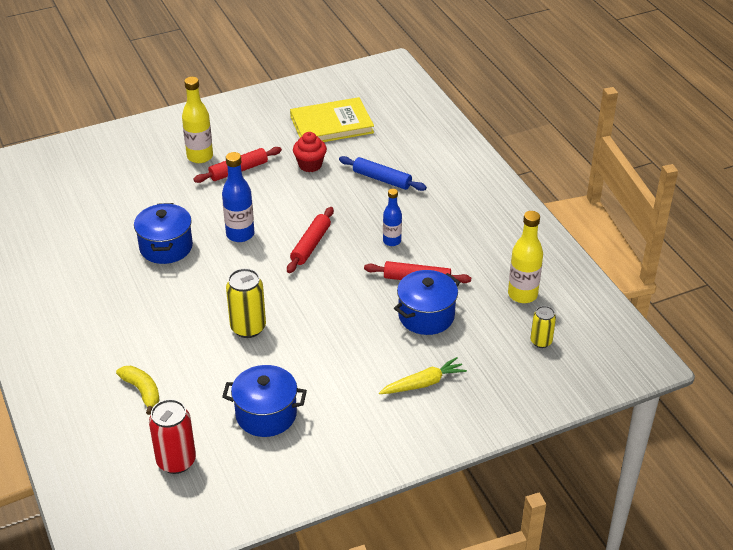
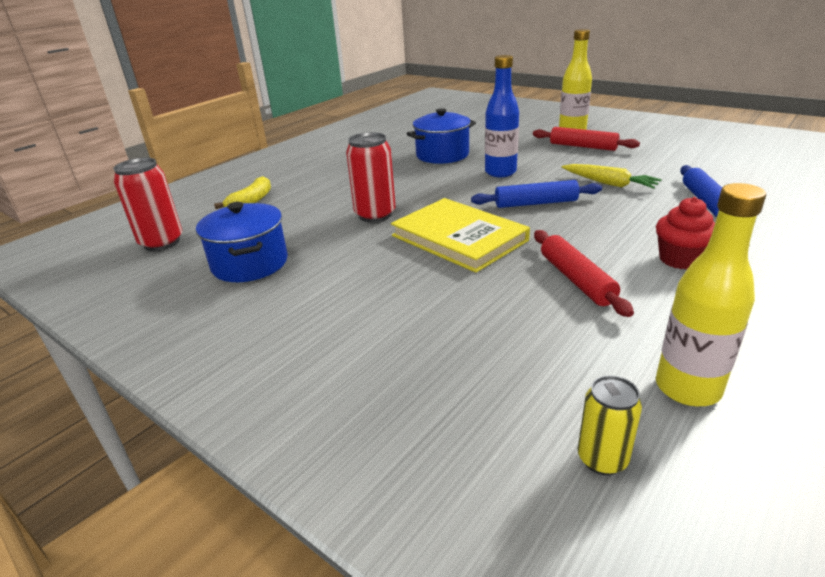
camera: 65 degrees right, 10 degrees down
(248, 328) = (375, 215): yellow can -> red can
(310, 165) = (650, 166): red cupcake -> red cupcake (680, 259)
(311, 245) = (535, 203): red rolling pin -> blue rolling pin
(331, 125) = (729, 156): yellow book -> yellow book (459, 238)
(392, 241) = (616, 241): blue bottle -> none
(423, 383) = (377, 354): yellow carrot -> yellow carrot (609, 183)
(426, 316) = (516, 310): blue pot -> none

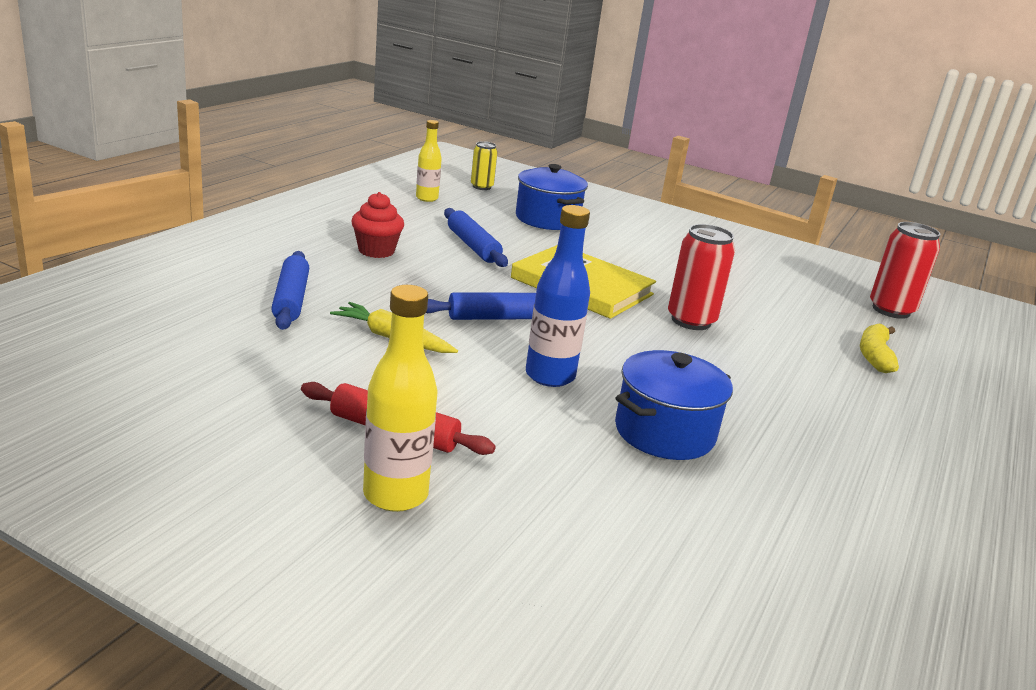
camera: 165 degrees right, 5 degrees down
(250, 264) = (767, 282): blue pot -> blue pot (547, 219)
(576, 279) = (473, 246): red rolling pin -> blue rolling pin
(687, 388) = (427, 198): yellow bottle -> yellow bottle, size x0.65

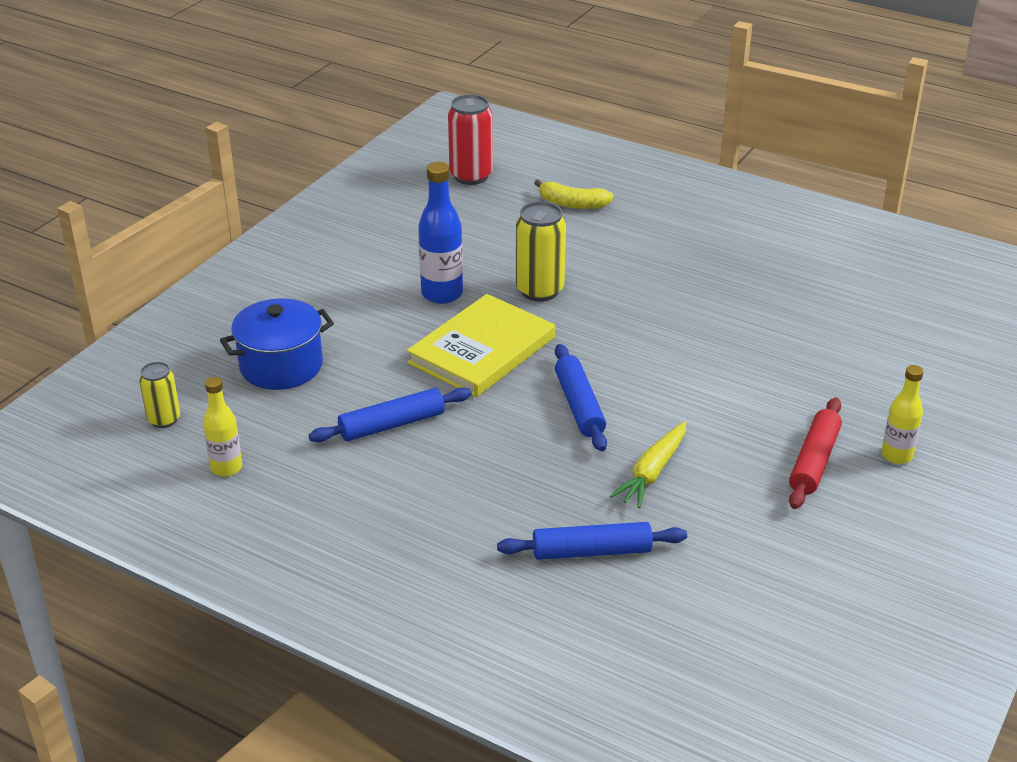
camera: 85 degrees left, 10 degrees up
(376, 251) = (431, 500): red cupcake -> none
(395, 495) = (896, 455): yellow bottle -> yellow bottle, size x0.65
(550, 376) = (685, 378): blue bottle -> blue bottle (442, 294)
(664, 432) = (749, 325): blue pot -> none
(691, 321) = (539, 290): red can -> yellow can

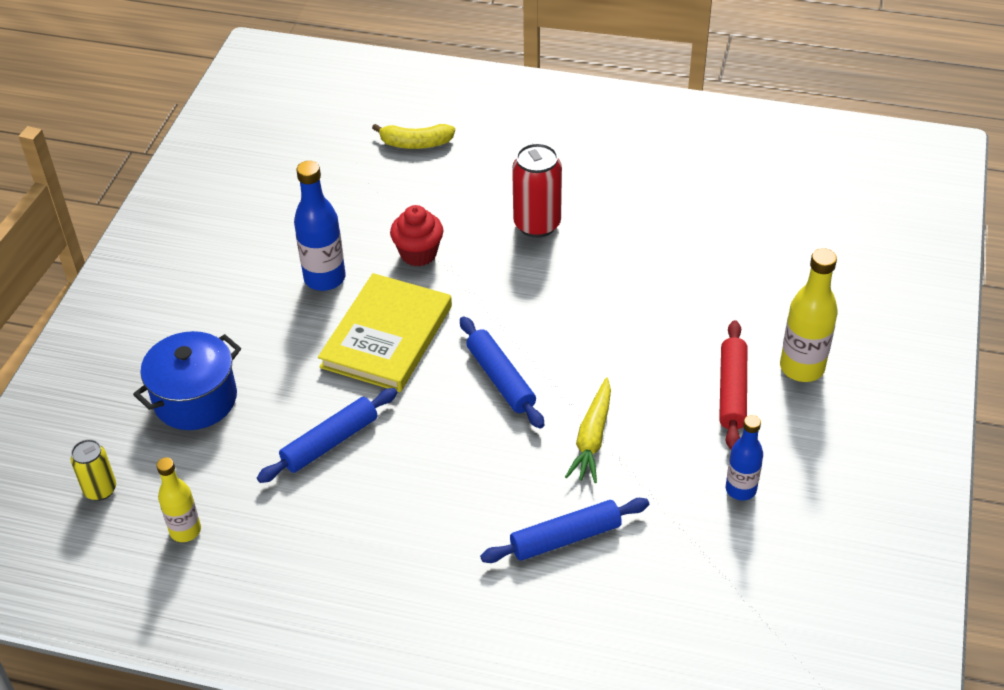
camera: 15 degrees left, 10 degrees up
(471, 176) = (303, 129): red can -> red can (537, 224)
(539, 290) = (418, 254): yellow can -> red cupcake
(791, 548) = (740, 489): none -> blue bottle
(896, 455) = (802, 368): yellow bottle -> yellow bottle, size x1.54

